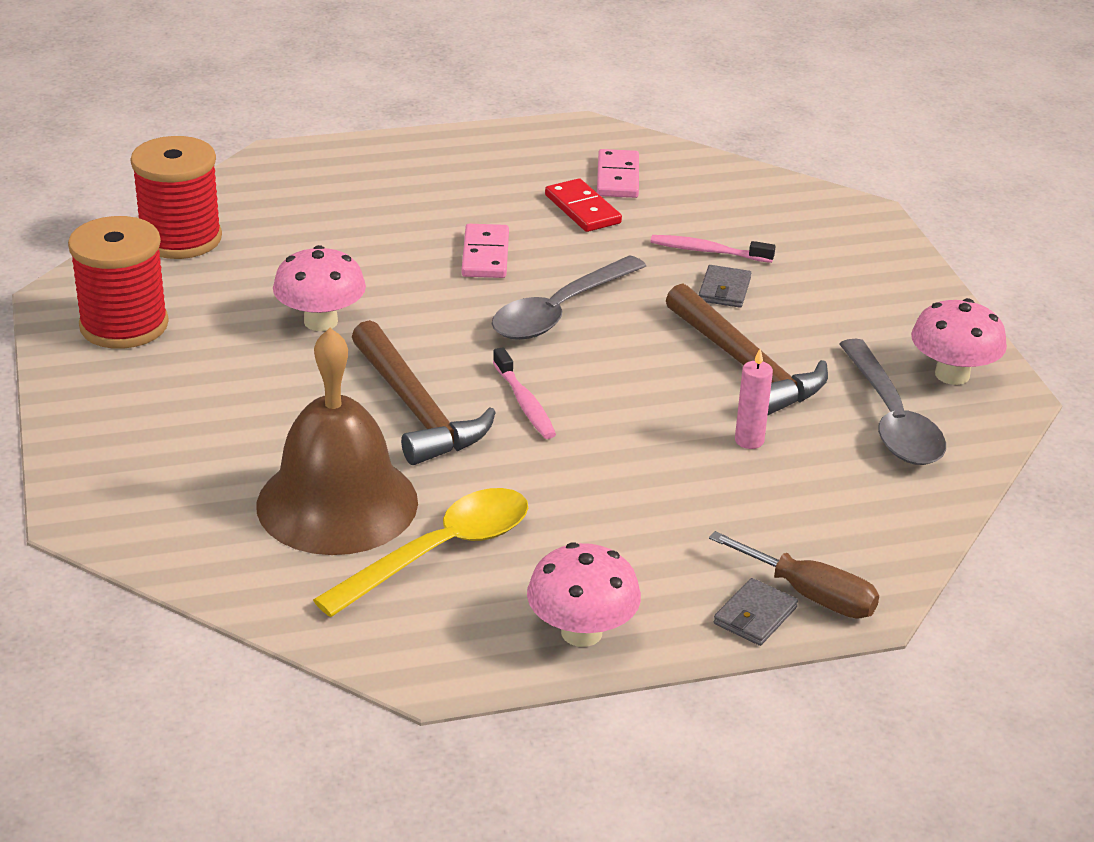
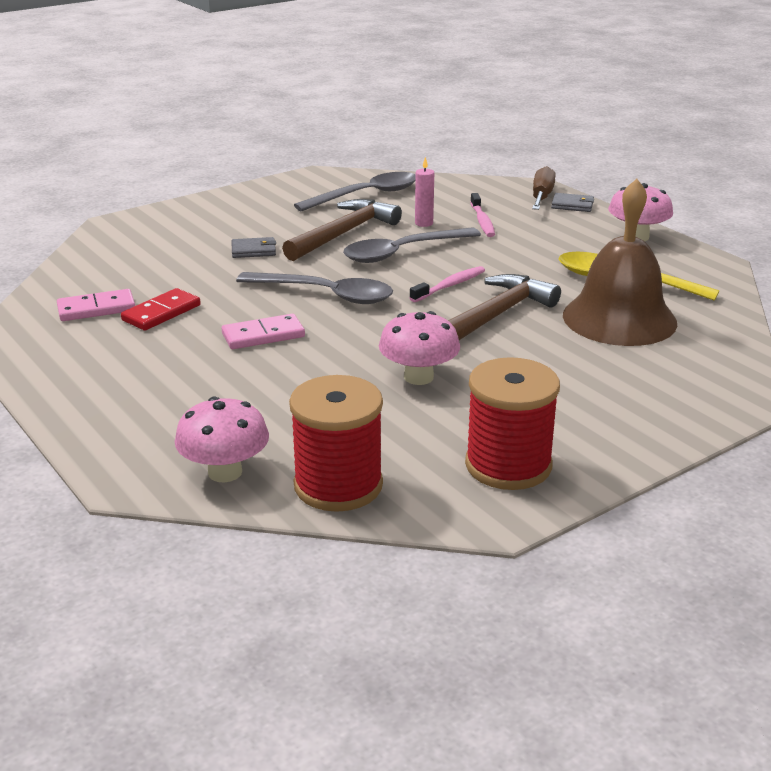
camera: 110 degrees left, 5 degrees down
(652, 395) = (402, 252): none -> grey spoon
(707, 251) = (202, 262): pink toothbrush -> pink toothbrush (482, 221)
(952, 375) = (306, 187): pink mushroom -> pink mushroom (225, 472)

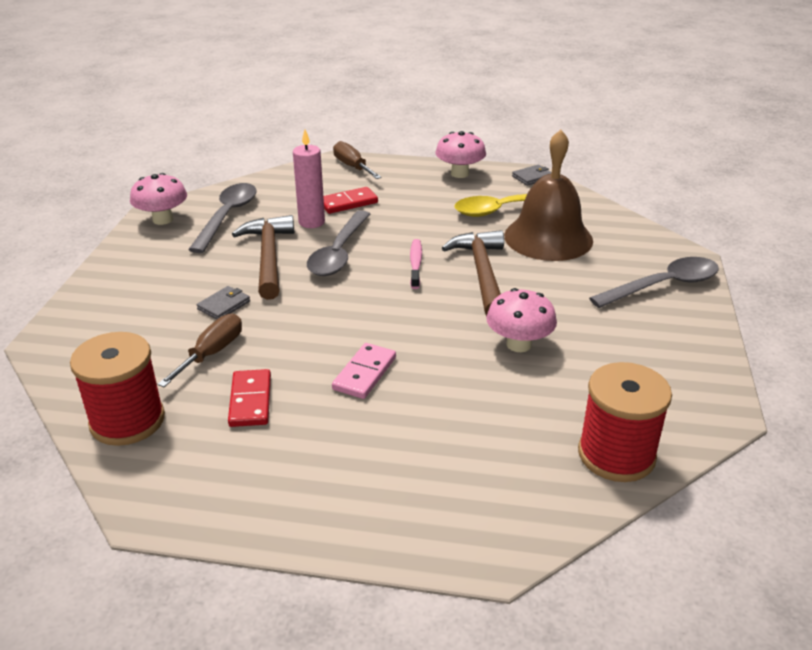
camera: 45 degrees left, 5 degrees up
(96, 309) = (186, 430): pink domino -> none
(191, 275) = (212, 353): none -> brown screwdriver
(225, 472) = (539, 497): pink mushroom -> pink mushroom (163, 219)
(326, 294) = (347, 315): grey spoon -> grey spoon (663, 285)
(424, 223) = (311, 222): pink candle -> pink candle, size x1.58
(482, 221) = (348, 203): pink toothbrush -> red domino
(508, 465) = (668, 374): red spool -> red spool (127, 421)
(572, 205) = (382, 165): grey wallet -> grey wallet (532, 177)

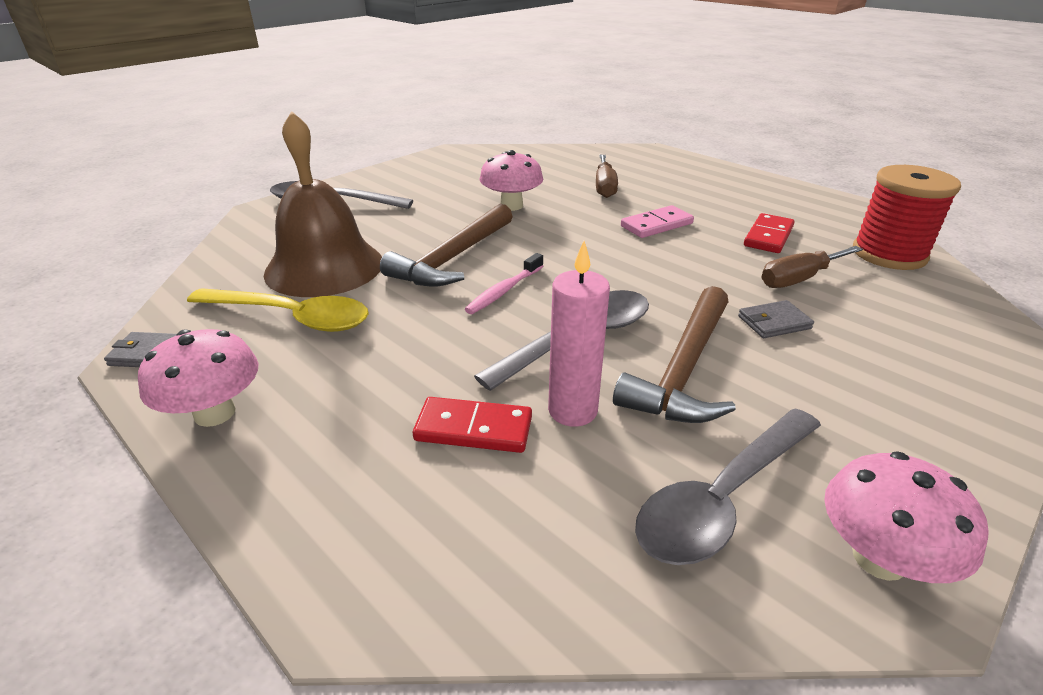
camera: 145 degrees left, 0 degrees up
(352, 167) = (344, 546): brown screwdriver -> brown screwdriver (604, 187)
(616, 455) = (539, 156): red spool -> none

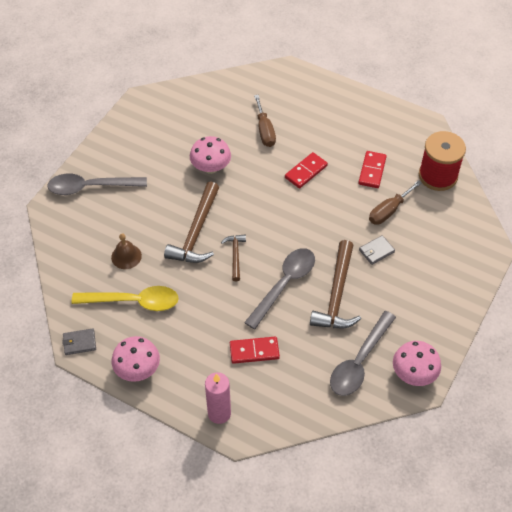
camera: 15 degrees left, 20 degrees up
(324, 267) = (126, 256): brown bell -> brown bell, size x0.45
(504, 291) = (235, 255): pink toothbrush -> brown hammer
(572, 410) = (293, 331): pink candle -> pink candle (219, 413)
(656, 225) = (306, 171): pink domino -> red domino

